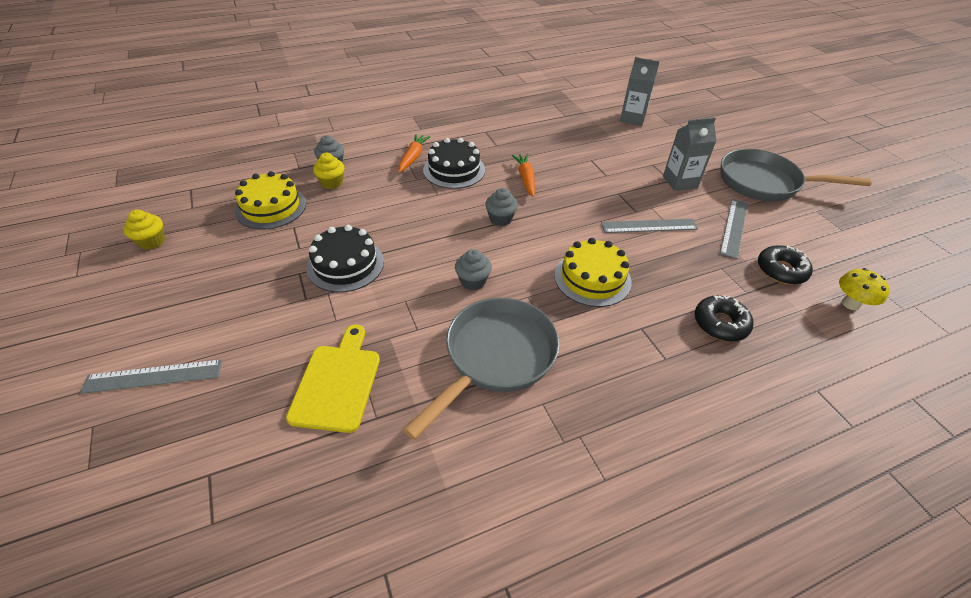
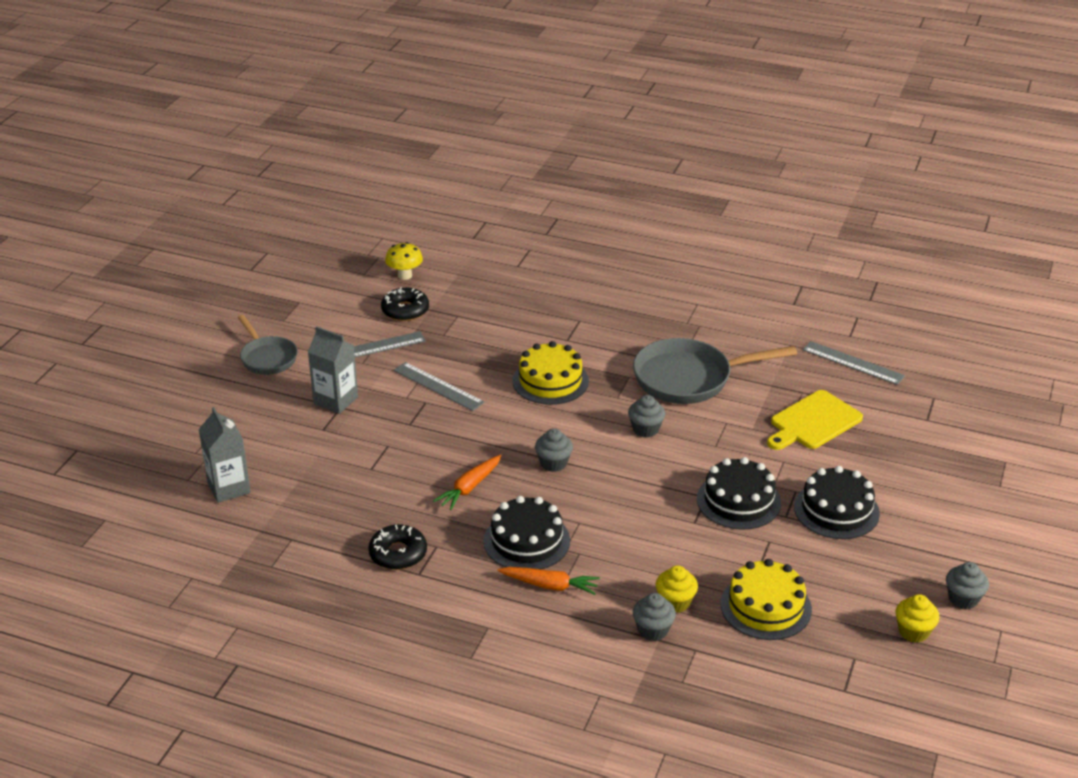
camera: 135 degrees left, 10 degrees down
(114, 284) = (963, 599): none -> grey cupcake
(153, 376) = (947, 495): grey ruler -> grey ruler (853, 363)
(259, 301) = (836, 510): none -> black cake
(413, 157) = (549, 585): orange carrot -> orange carrot turned 135 degrees counterclockwise
(720, 323) = (510, 314): black donut -> black donut (398, 554)
(764, 183) = (267, 358): grey pan -> grey pan, size x0.60

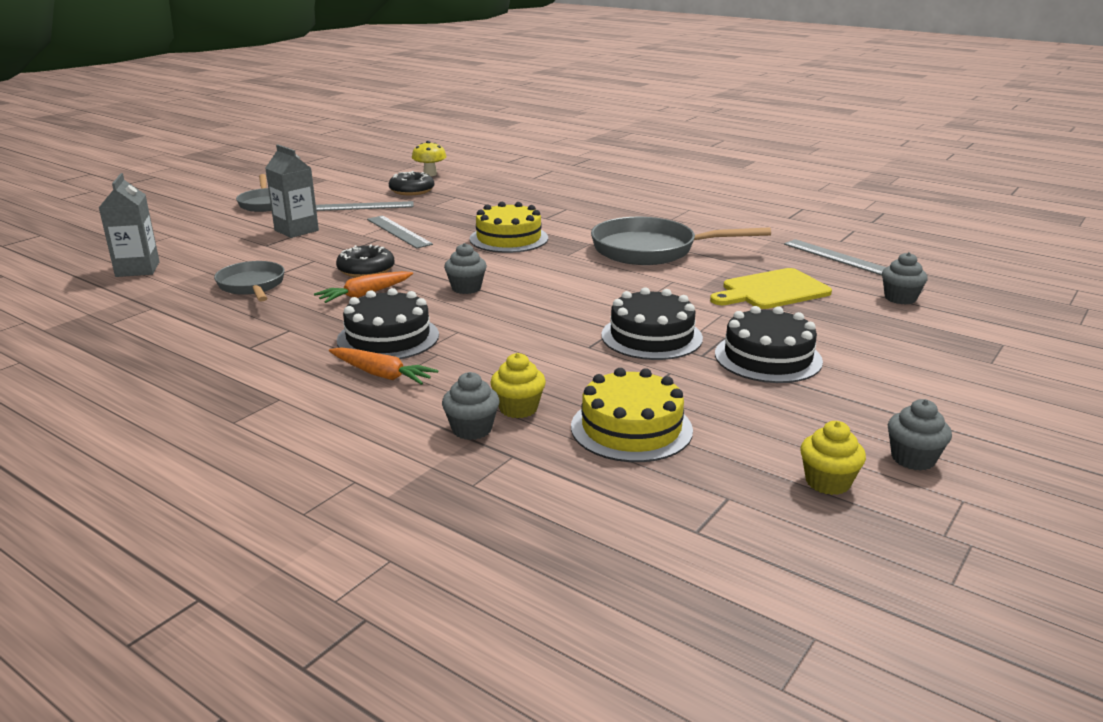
camera: 15 degrees right, 10 degrees down
(358, 493) = (252, 286): none -> grey pan
(398, 554) = (244, 330): black donut -> black donut (366, 270)
(645, 429) = (581, 276): grey cupcake -> grey cupcake (900, 298)

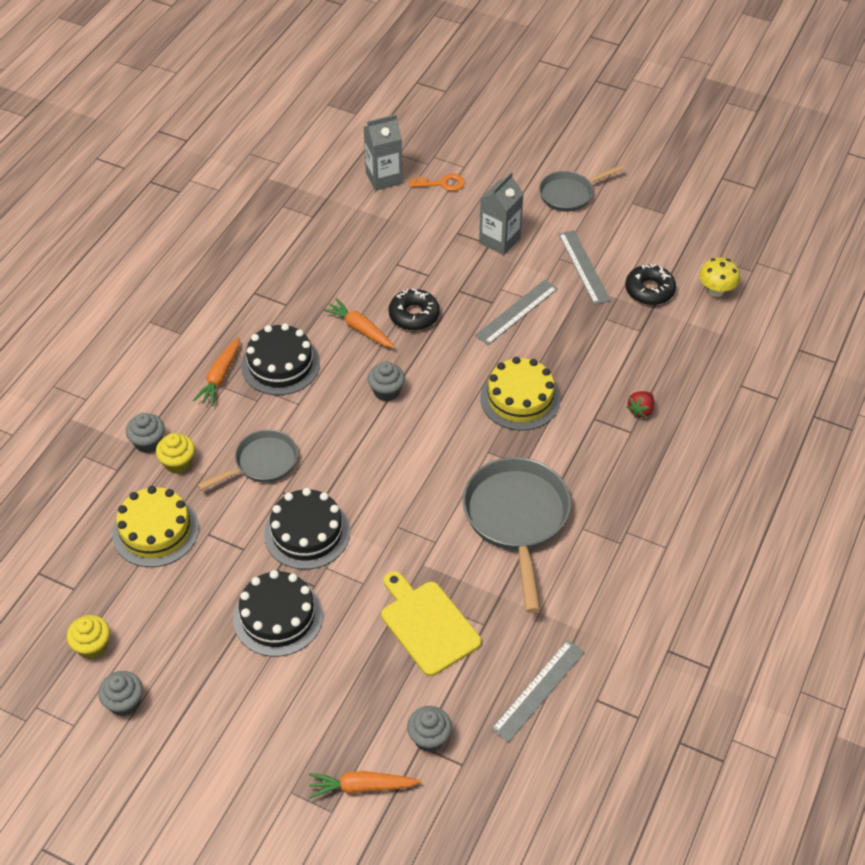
camera: 80 degrees right, 25 degrees up
(184, 246) = (442, 183): none -> orange key
(252, 286) = (364, 256): grey pan -> grey pan (262, 463)
(544, 204) = (640, 410): none -> red strawberry
(968, 329) = (362, 787): none -> orange carrot

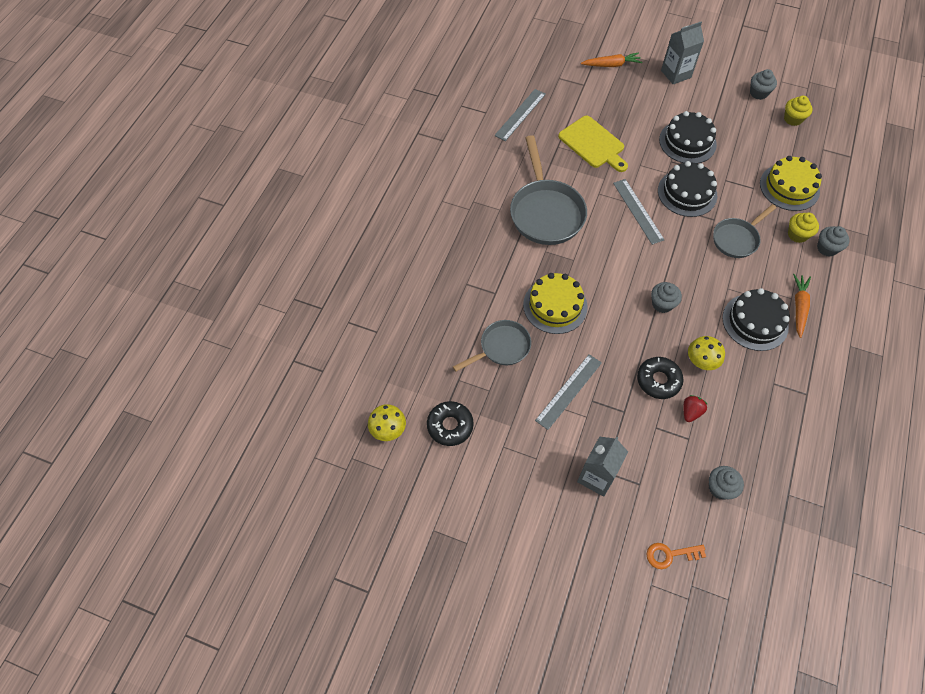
camera: 175 degrees right, 10 degrees up
(360, 329) = (701, 362): orange carrot -> yellow mushroom
(384, 178) = (733, 558): grey carton -> grey carton (676, 74)
(429, 738) = (579, 88): grey cupcake -> grey cupcake (720, 488)
(569, 194) = (533, 550): grey pan -> grey pan (502, 347)
(584, 267) = (512, 449): grey ruler -> grey ruler (638, 211)
(640, 410) = (459, 302): red strawberry -> red strawberry (691, 412)

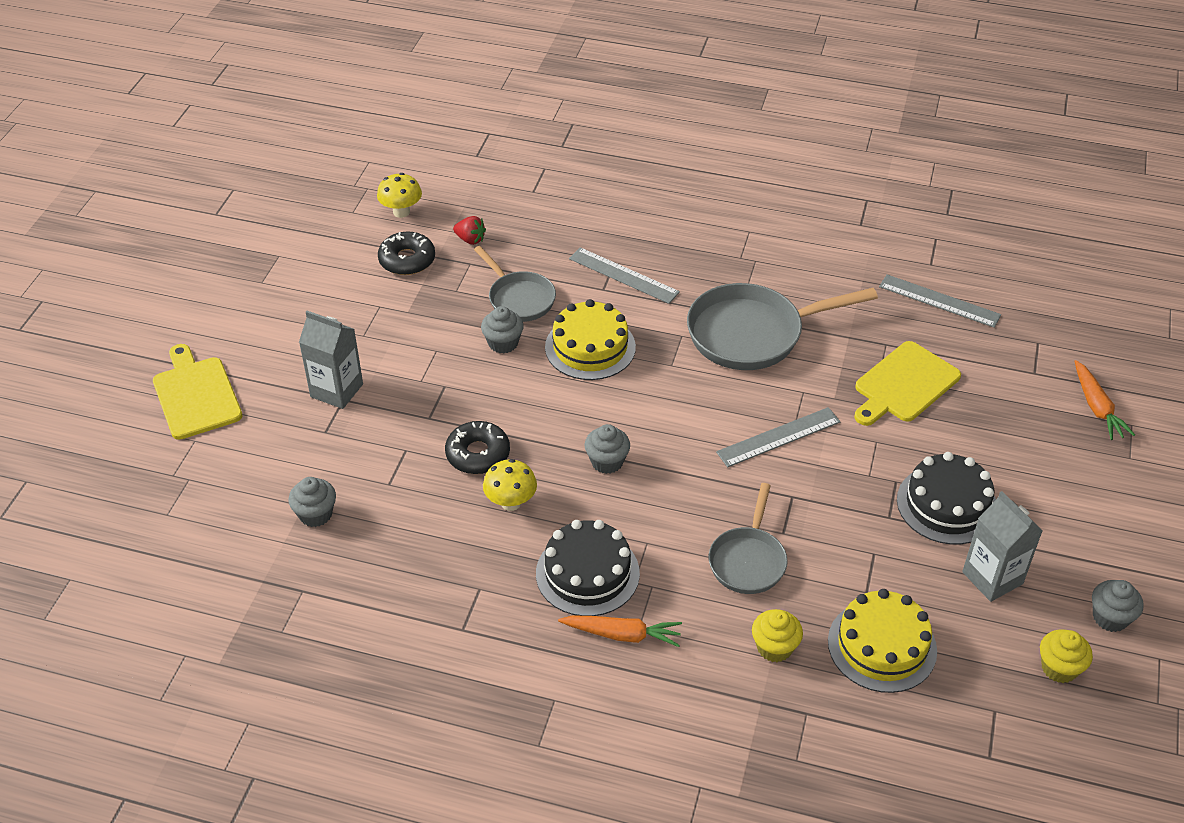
camera: 85 degrees right, 15 degrees down
(569, 391) = (457, 363): grey ruler -> grey ruler (623, 275)
(601, 588) = (196, 395): none -> yellow cutting board
(670, 555) = (230, 459): orange key -> none
(676, 74) = (1111, 494): grey carton -> grey carton (992, 578)
(687, 193) = (831, 499): black cake -> none
(691, 412) = (429, 488): red strawberry -> red strawberry (470, 239)
(737, 239) = (748, 560): grey pan -> grey pan turned 120 degrees counterclockwise
(827, 248) = (753, 689): grey cupcake -> grey cupcake (503, 343)

